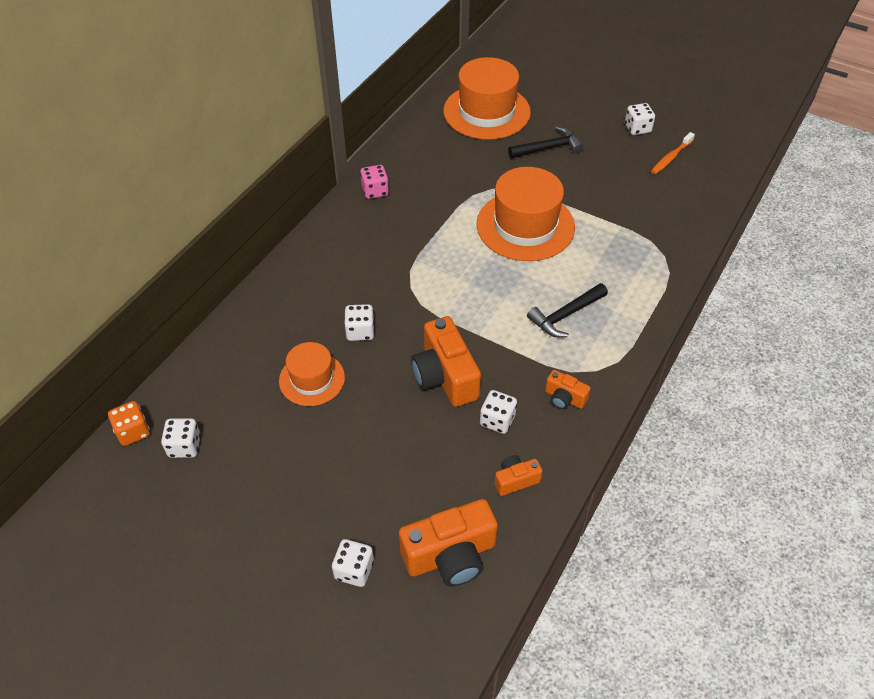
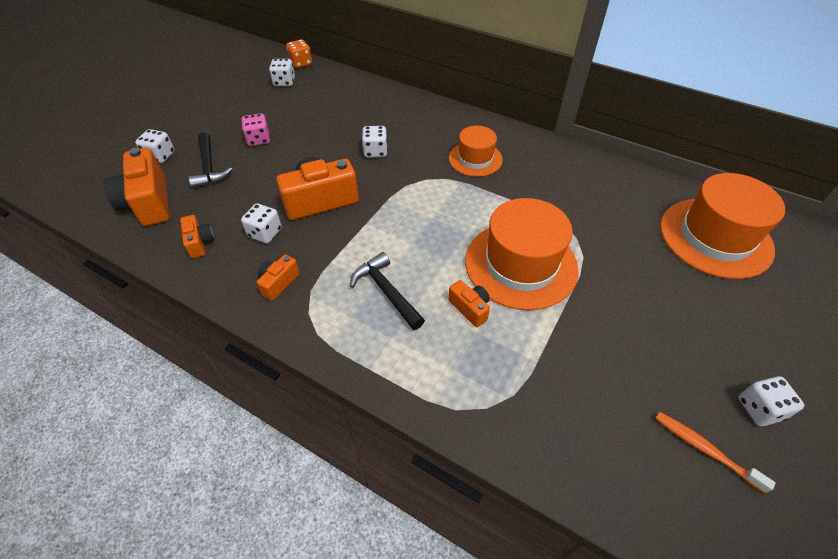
camera: 90 degrees right, 0 degrees up
(312, 379) = (330, 129): orange hat -> orange hat (475, 159)
(375, 191) = (550, 155): pink dice -> pink dice (259, 139)
(548, 148) = (668, 294): black hammer -> black hammer (209, 167)
(577, 260) = (470, 308): none -> orange camera

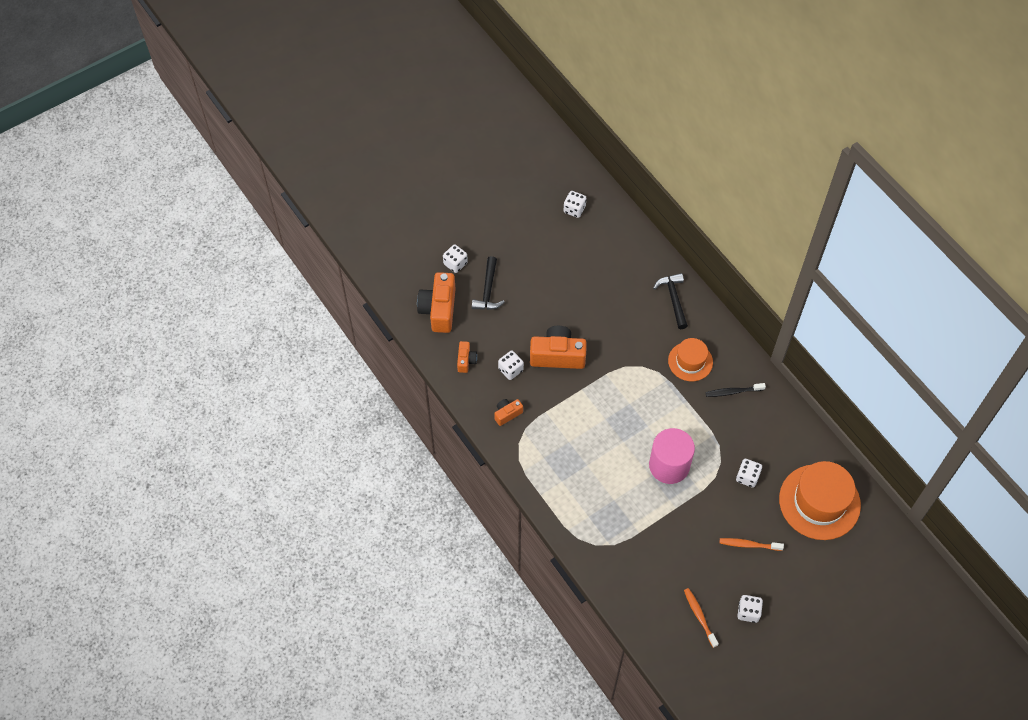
camera: 25 degrees right, 10 degrees up
(259, 139) = (532, 274): pink dice -> none
(301, 63) = (597, 188): orange dice -> none
(375, 151) = (617, 323): white dice -> white dice (747, 477)
(386, 291) = (572, 449): black hammer -> black hammer (673, 299)
(470, 308) = (618, 482): orange camera -> none
(521, 264) = (669, 465): orange hat -> pink cylinder
(539, 170) = (733, 392): none -> black toothbrush
(683, 317) = (748, 544): none -> orange toothbrush

